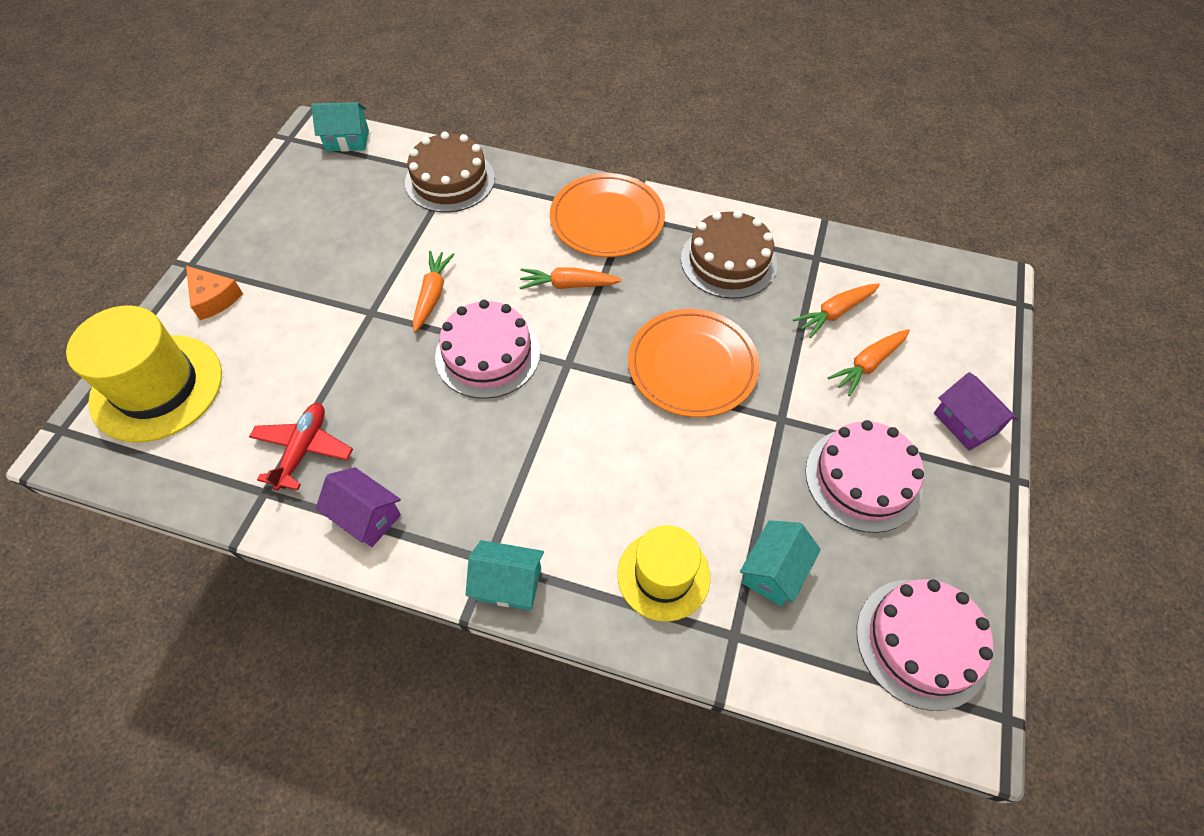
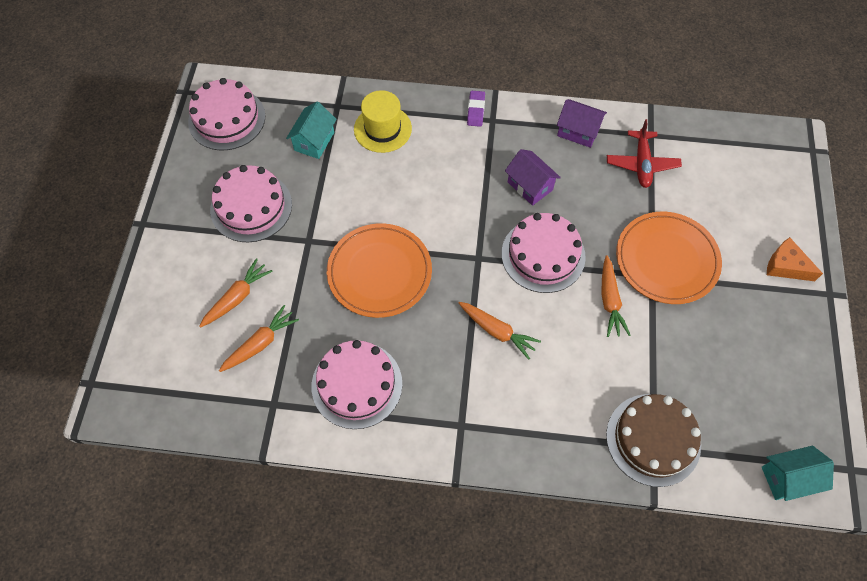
camera: 170 degrees right, 5 degrees up
(157, 387) = (772, 188): yellow hat -> none
(508, 584) = (475, 110): turquoise house -> purple eraser
(568, 285) = (497, 331): orange carrot -> orange carrot turned 45 degrees clockwise
(607, 219) = (480, 415): orange plate -> orange plate (666, 260)
(728, 261) = (357, 384): brown cake -> pink cake
(965, 423) = (168, 260): purple house -> purple house (530, 186)

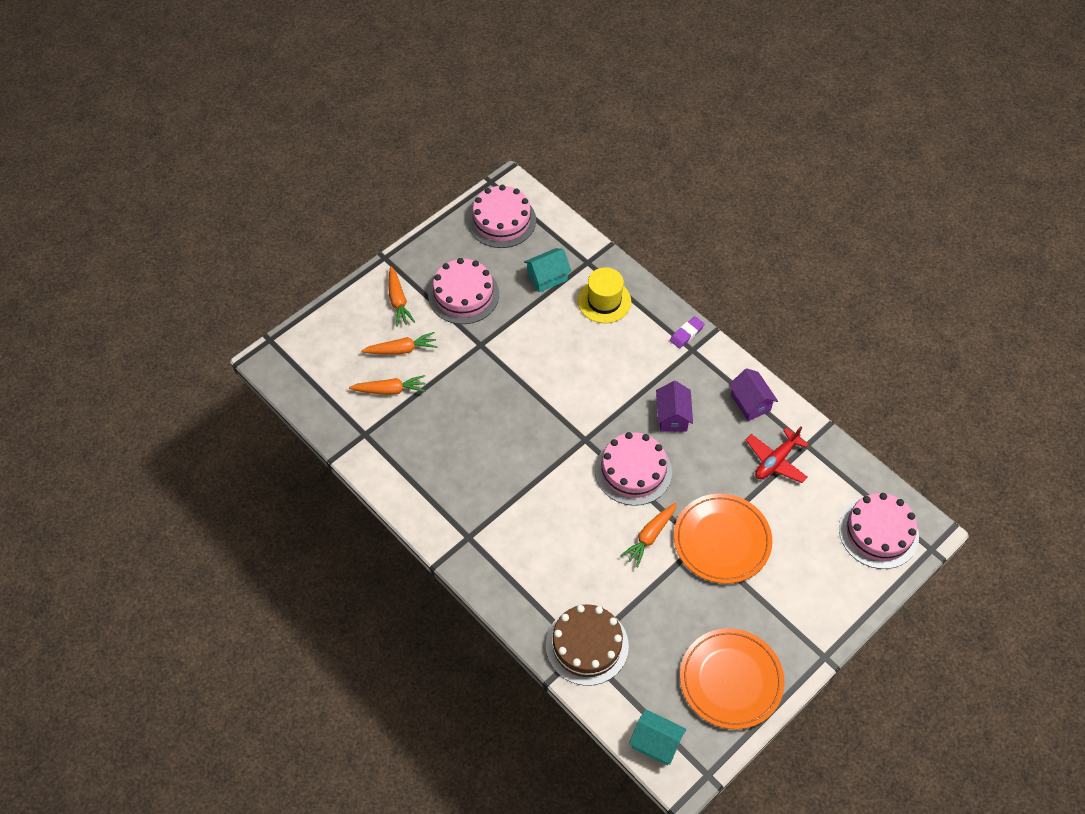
camera: 40 degrees right, 5 degrees down
(357, 384) = (426, 461): pink cake -> pink cake (878, 532)
(379, 272) = (508, 400): orange plate -> orange plate (731, 680)
(497, 331) = (550, 497): orange carrot -> orange carrot (398, 301)
(786, 266) = (811, 612): orange cheese -> none

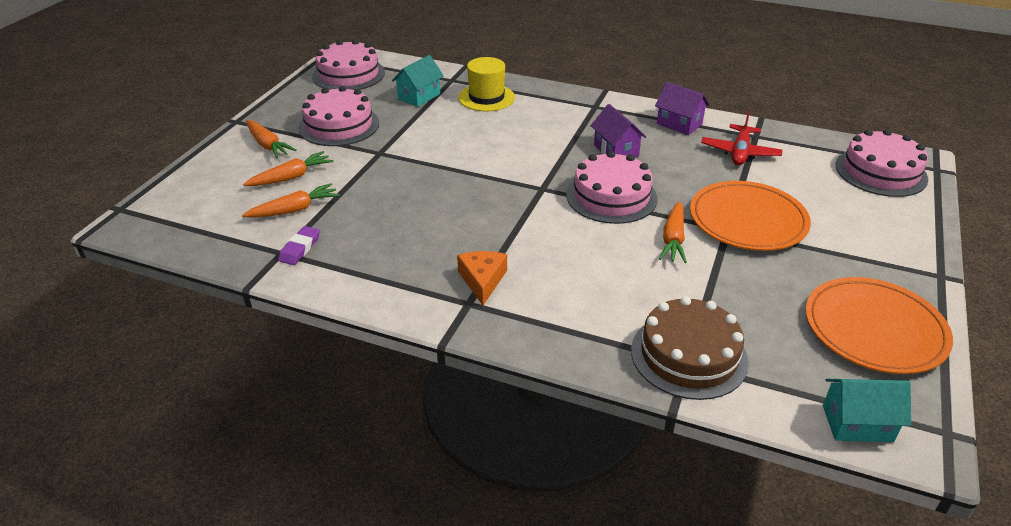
camera: 25 degrees left, 20 degrees down
(488, 520) = (482, 280): none -> orange cheese
(686, 334) = (581, 98): purple eraser -> purple eraser (300, 248)

